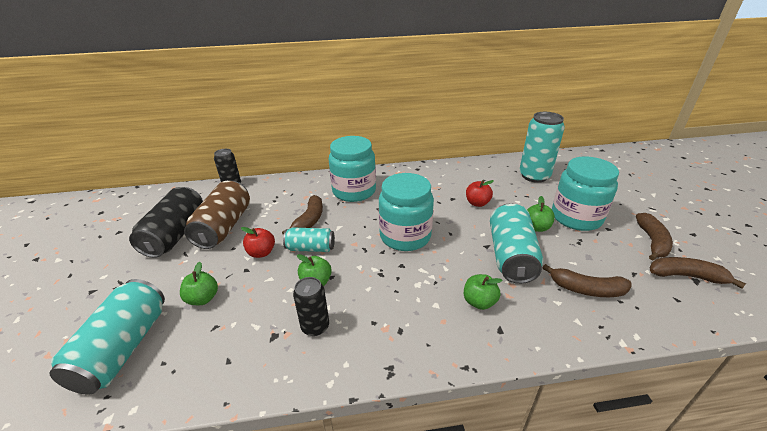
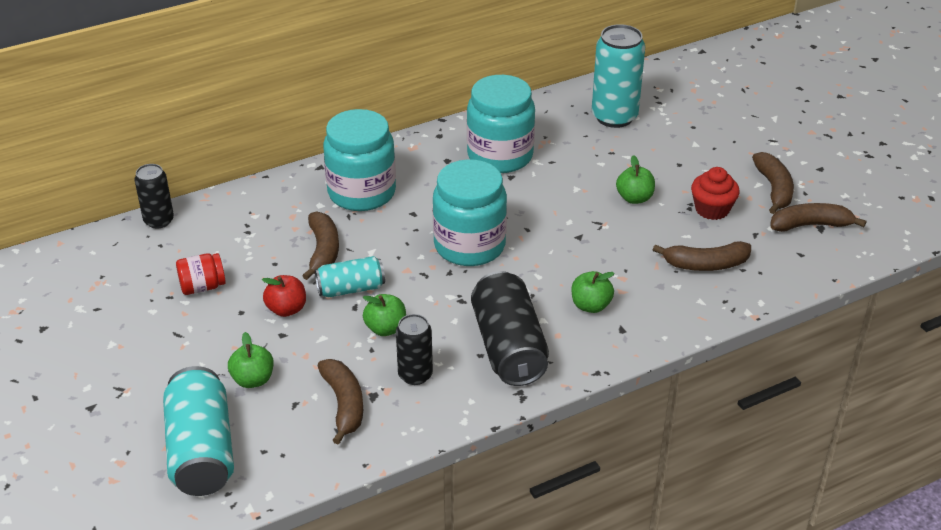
camera: 20 degrees left, 5 degrees up
(175, 234) = (138, 312): black can -> black can (508, 347)
(224, 227) = (202, 286): brown can -> red jar
(248, 338) = (344, 404): none -> brown banana
(477, 203) = (548, 177): red apple -> none
(511, 256) = (612, 243): turquoise can -> none
(576, 217) = (681, 173): turquoise jar -> turquoise jar (500, 156)
(597, 247) = (712, 209): none -> red cupcake

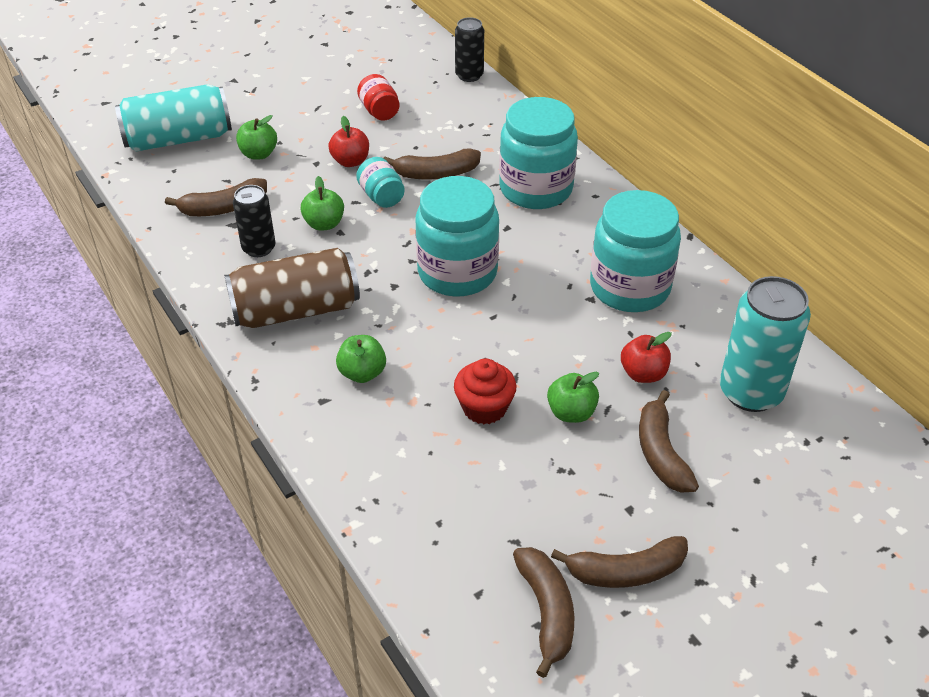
camera: 85 degrees right, 5 degrees up
(351, 288) = (381, 196): turquoise can -> turquoise jar
(508, 347) = (296, 310): black can -> brown can
(595, 160) = (643, 374): none -> red apple
(705, 264) = (445, 483): brown banana -> brown banana (661, 453)
(712, 209) = (563, 494): red cupcake -> red cupcake (484, 408)

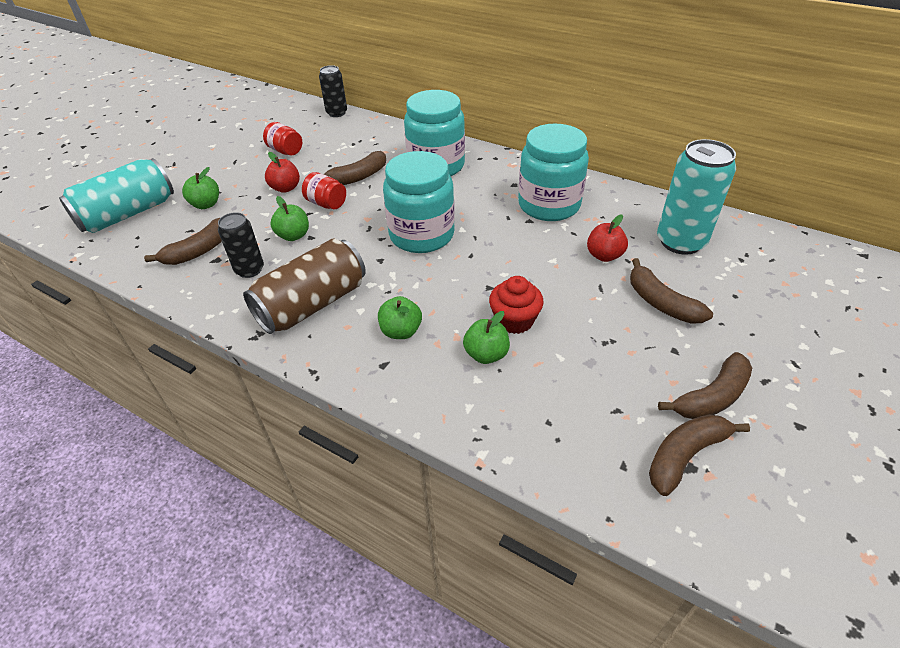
camera: 25 degrees left, 0 degrees up
(381, 196) = (326, 203): turquoise jar -> red jar
(547, 612) = (685, 455): brown banana -> brown banana turned 90 degrees counterclockwise
(571, 412) = (578, 299): green apple -> green apple (486, 354)

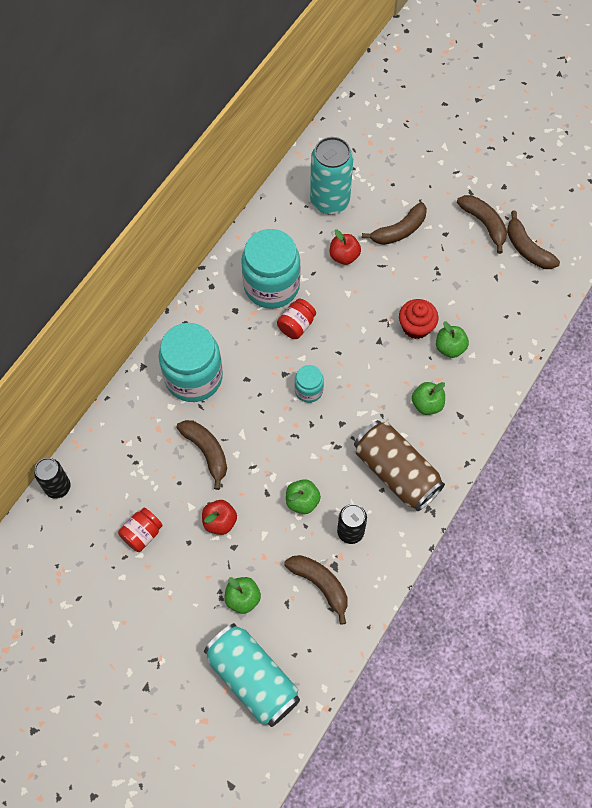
camera: 90 degrees left, 20 degrees up
(326, 203) = (252, 477): red jar -> red jar (296, 325)
(421, 235) = (308, 390): turquoise jar -> turquoise jar, size x0.49

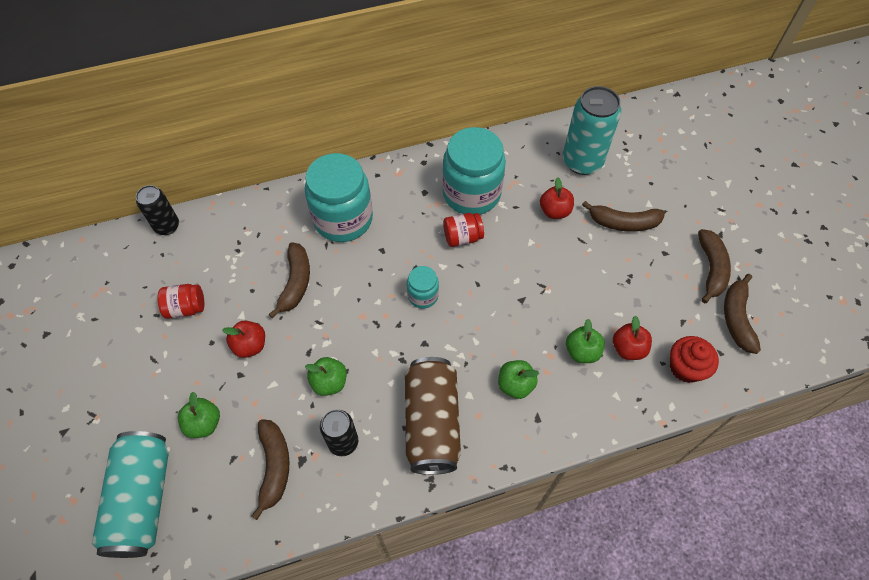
camera: 40 degrees right, 5 degrees down
(416, 327) = (566, 311): red cupcake -> red cupcake (686, 367)
(477, 323) = (628, 348): none -> red apple

